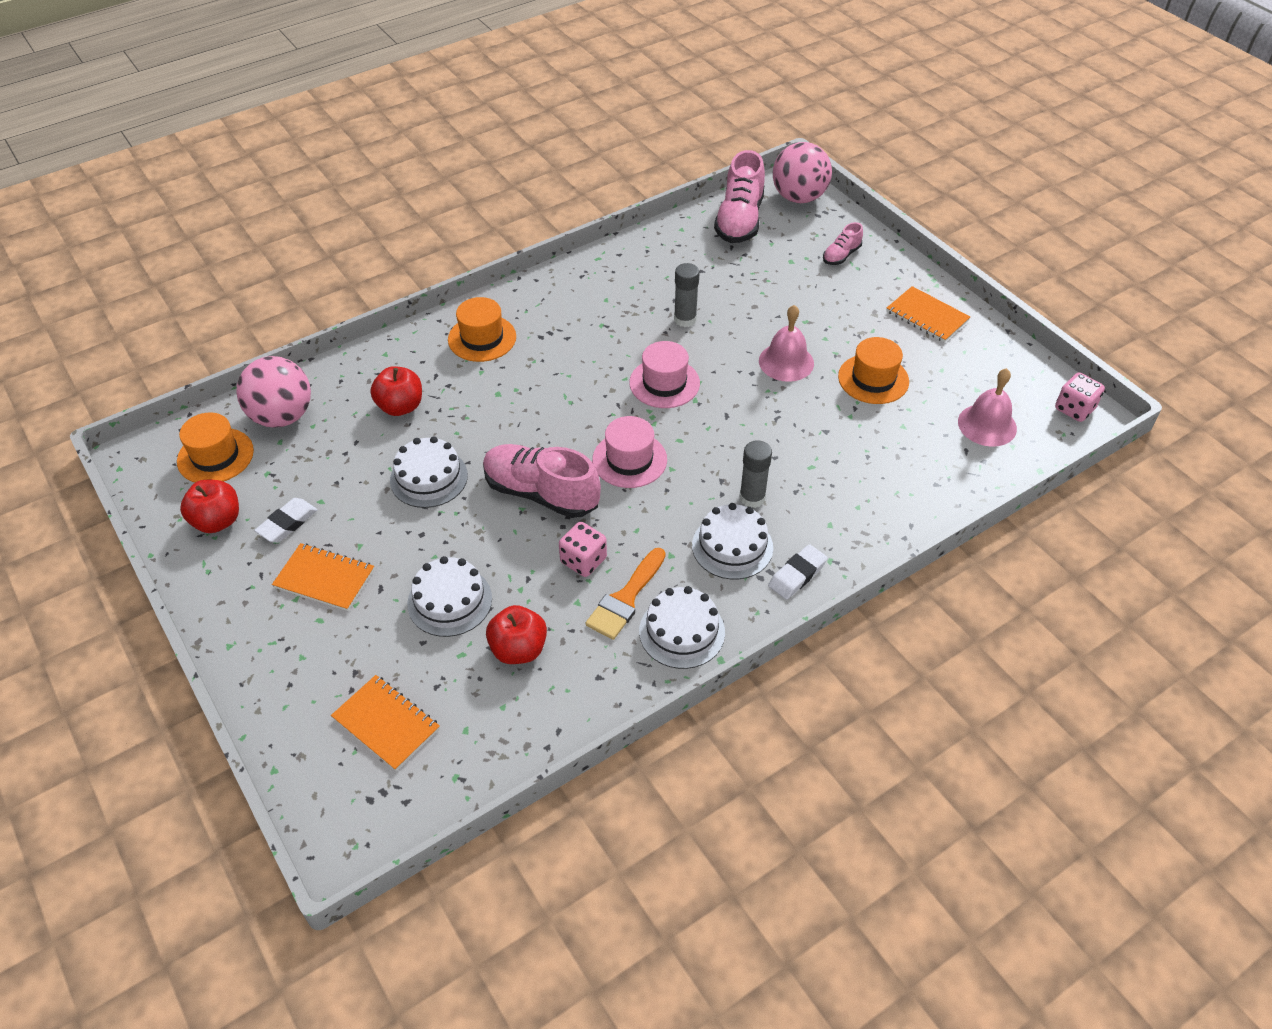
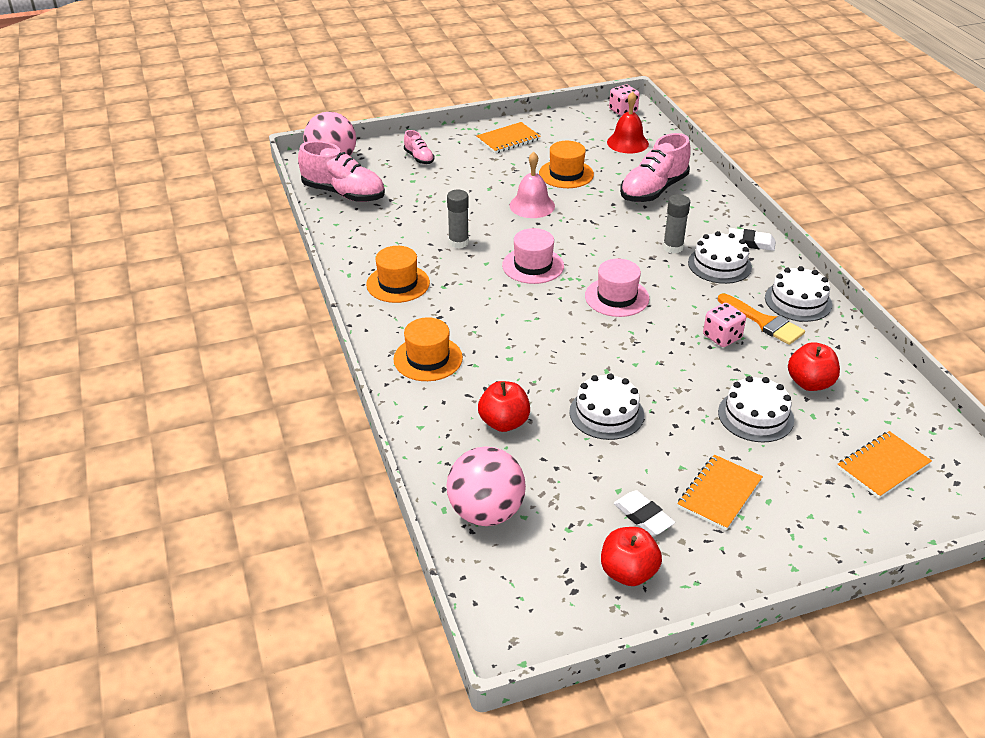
camera: 75 degrees left, 10 degrees down
(215, 456) = (530, 571): orange hat -> orange hat (398, 283)
(541, 493) = (643, 349): pink shoe -> pink shoe (653, 190)
(797, 575) = (751, 243): white eraser -> white eraser turned 45 degrees counterclockwise
(987, 425) = (627, 143): pink bell -> red bell

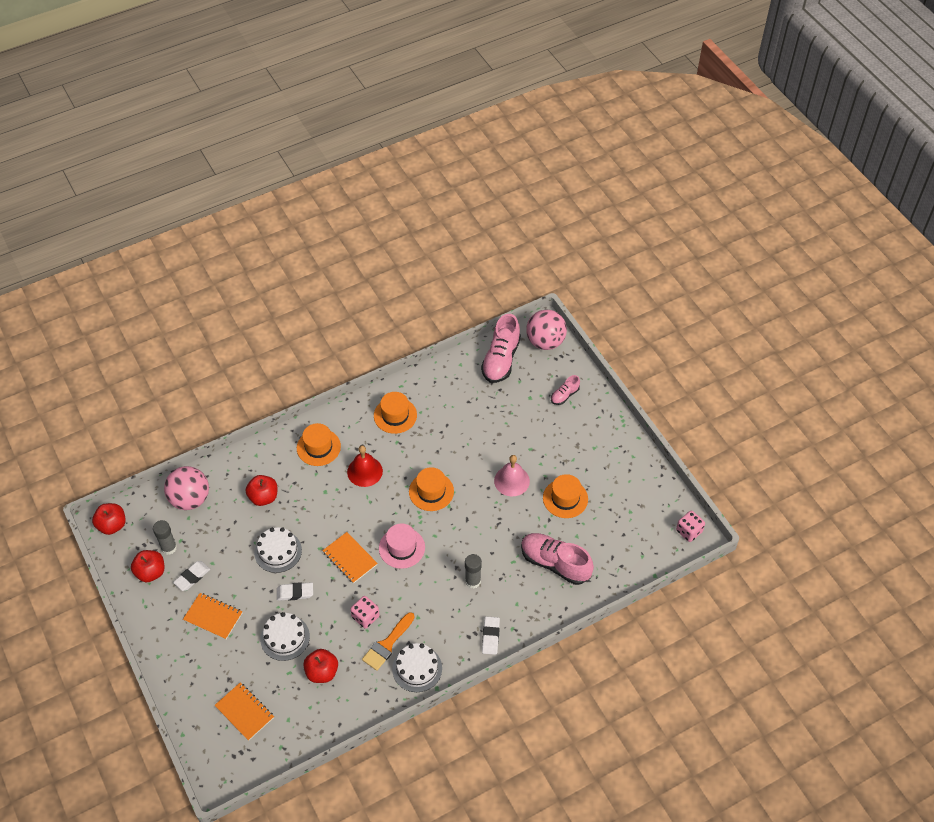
camera: 80 degrees right, 15 degrees up
(458, 242) = (451, 441): grey glue stick -> grey glue stick (169, 547)
(508, 139) = (611, 450): orange notebook -> orange notebook (350, 558)
(518, 628) = (112, 525): none -> red apple
(533, 265) = (431, 491): pink hat -> orange hat
(627, 143) = (630, 539): red bell -> red bell (364, 471)
(680, 400) = (295, 593): none -> white eraser
(719, 265) = (455, 614): white cake -> none

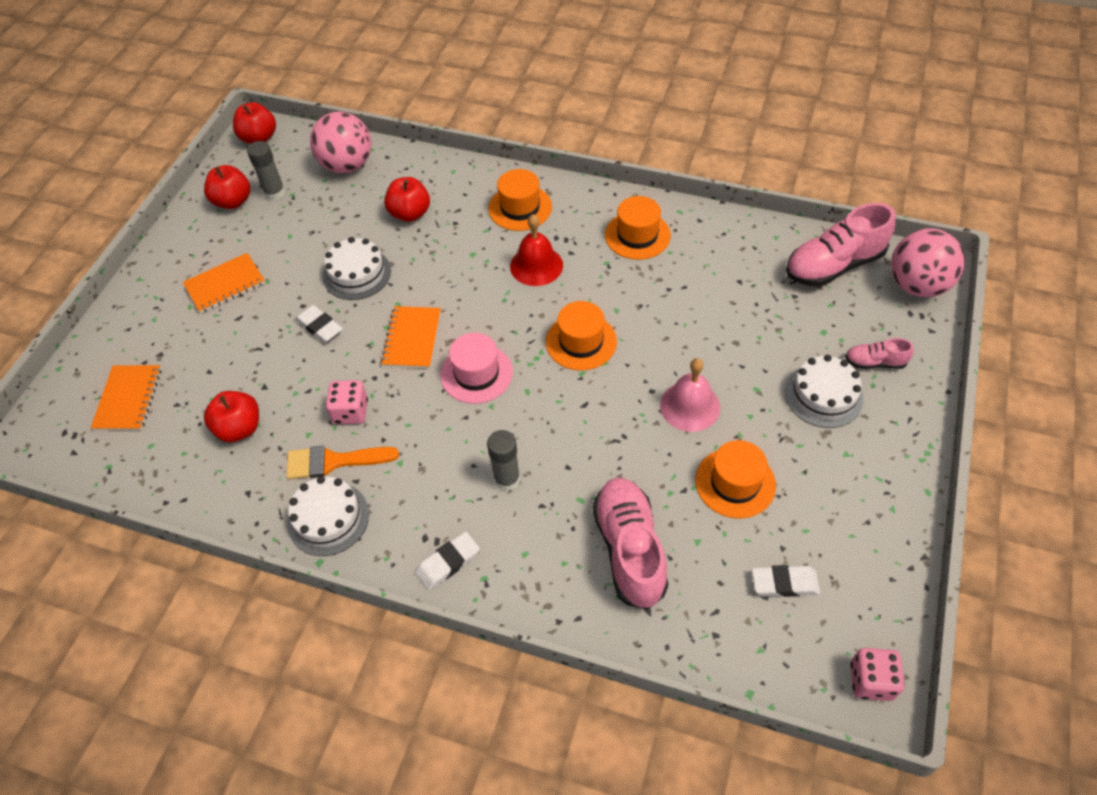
camera: 50 degrees right, 0 degrees up
(192, 577) = (257, 234): white eraser -> white eraser (784, 583)
(213, 617) = (225, 284): orange notebook -> orange notebook turned 75 degrees clockwise
(285, 637) = (254, 361): white cake -> white cake (823, 395)

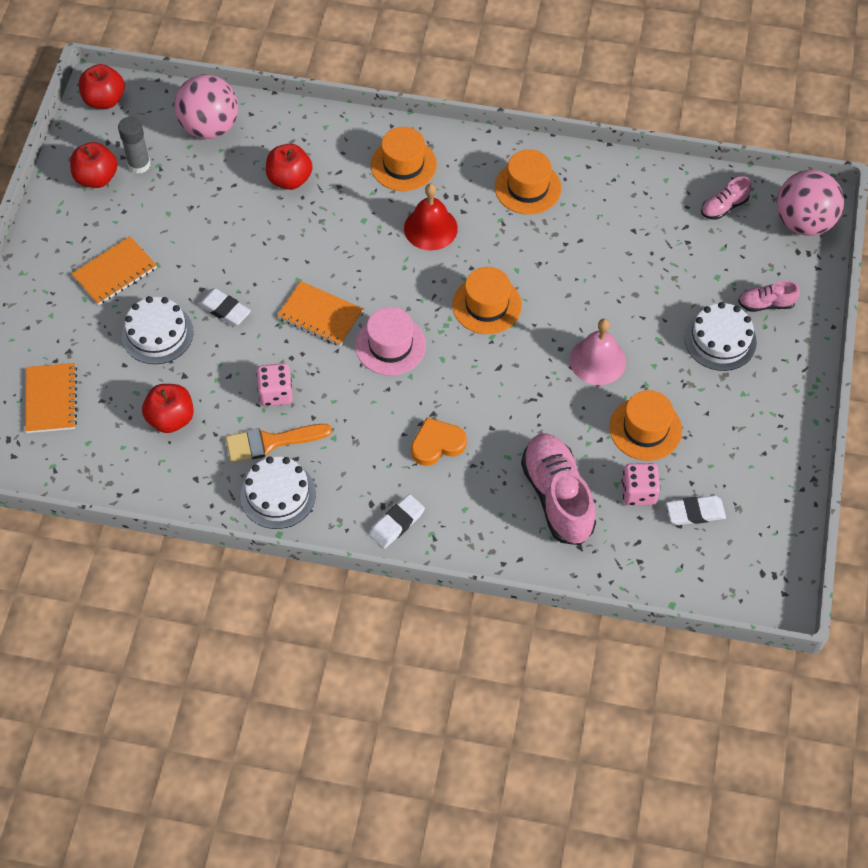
camera: 10 degrees left, 5 degrees up
(357, 274) = (249, 250): white cake -> white cake (157, 333)
(412, 339) = (320, 315): orange notebook -> orange notebook turned 60 degrees counterclockwise
(507, 479) = (437, 444): grey glue stick -> orange heart
(834, 265) = (724, 207): pink shoe -> pink shoe, size x0.50
(871, 681) = (771, 584): pink dice -> pink dice (638, 492)

